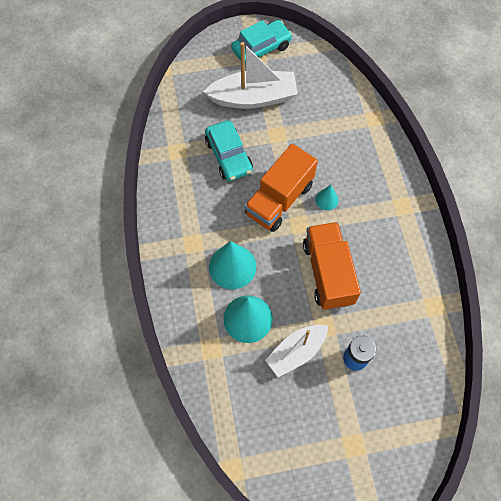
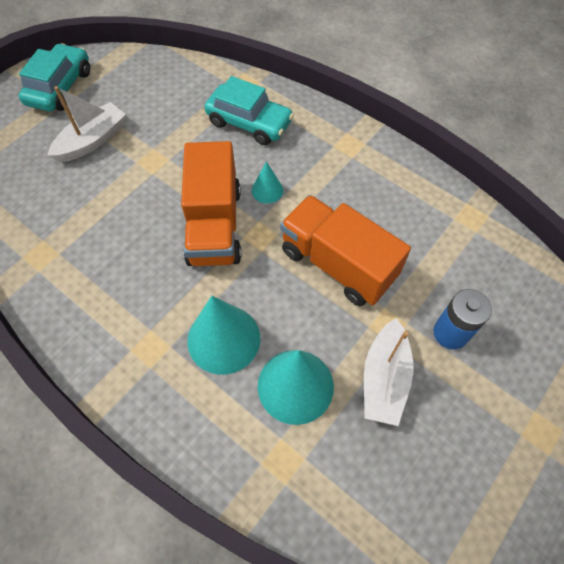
camera: 40 degrees left, 5 degrees down
(229, 156) = (113, 219): turquoise car -> turquoise car (249, 122)
(253, 98) = (92, 140): white boat -> white boat, size x0.66

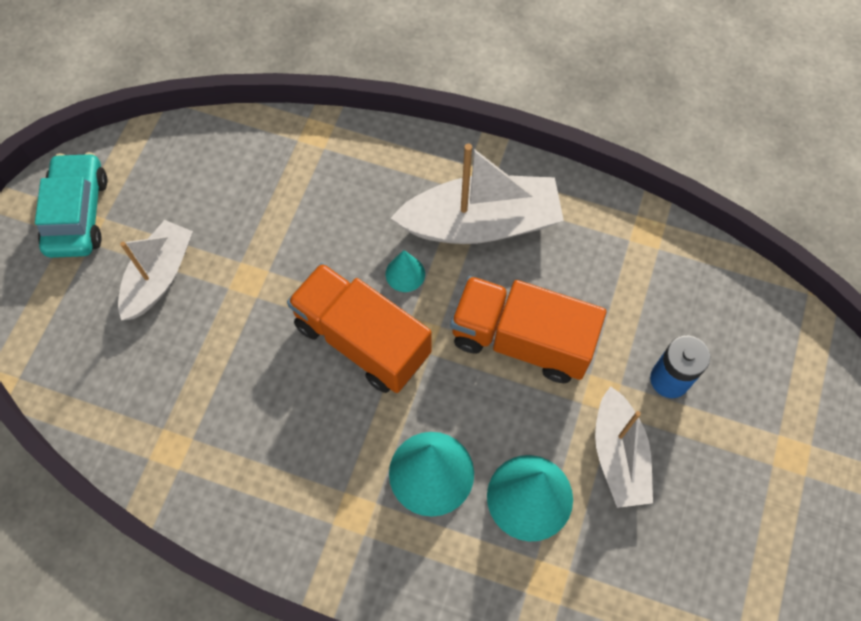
camera: 20 degrees left, 5 degrees up
(214, 225) = (362, 340): orange truck -> orange truck turned 150 degrees clockwise
(249, 122) = (345, 188): turquoise car -> none
(340, 173) = (481, 223): none -> white boat

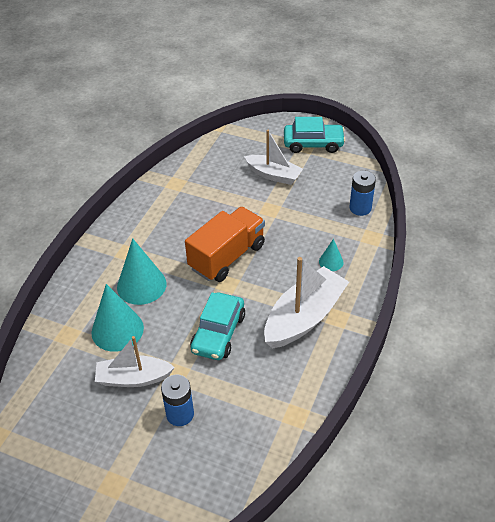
camera: 95 degrees right, 20 degrees down
(250, 145) = (360, 208): none -> blue battery
(405, 273) = (269, 277): turquoise cone -> turquoise cone (331, 262)
(481, 223) = (304, 317): white boat -> white boat turned 135 degrees counterclockwise
(521, 340) = (218, 333): orange truck -> turquoise car

